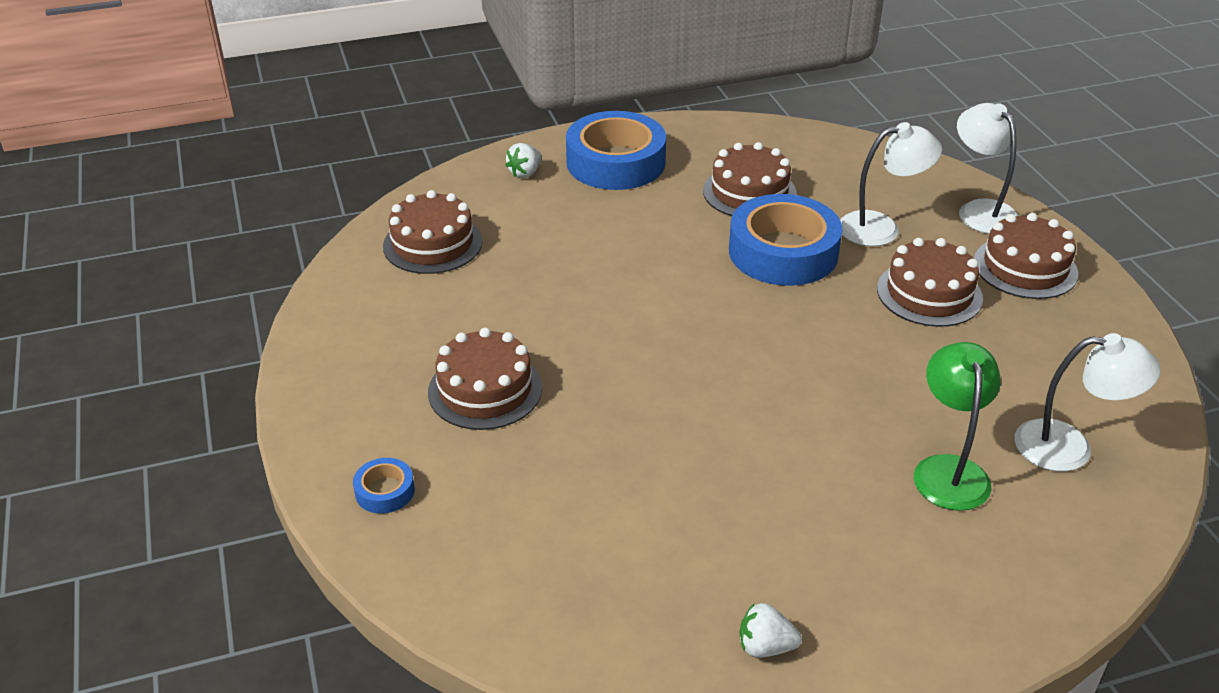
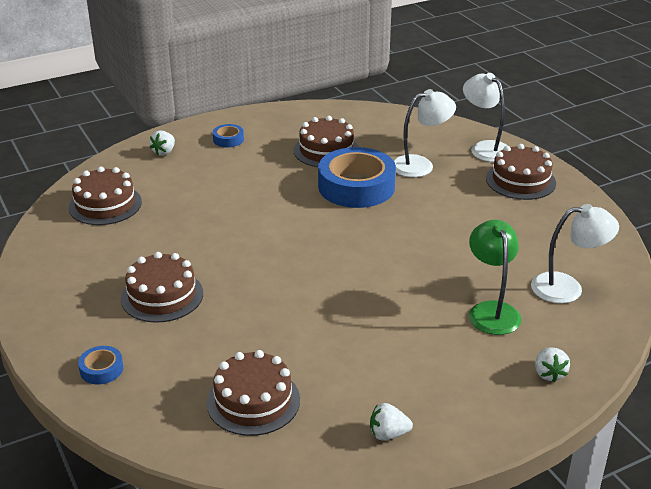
camera: 10 degrees left, 5 degrees down
(616, 162) = (228, 139): blue tape -> blue tape, size x0.43
(929, 293) = (460, 203): brown cake -> brown cake (253, 401)
(1019, 583) = (549, 374): none -> white strawberry

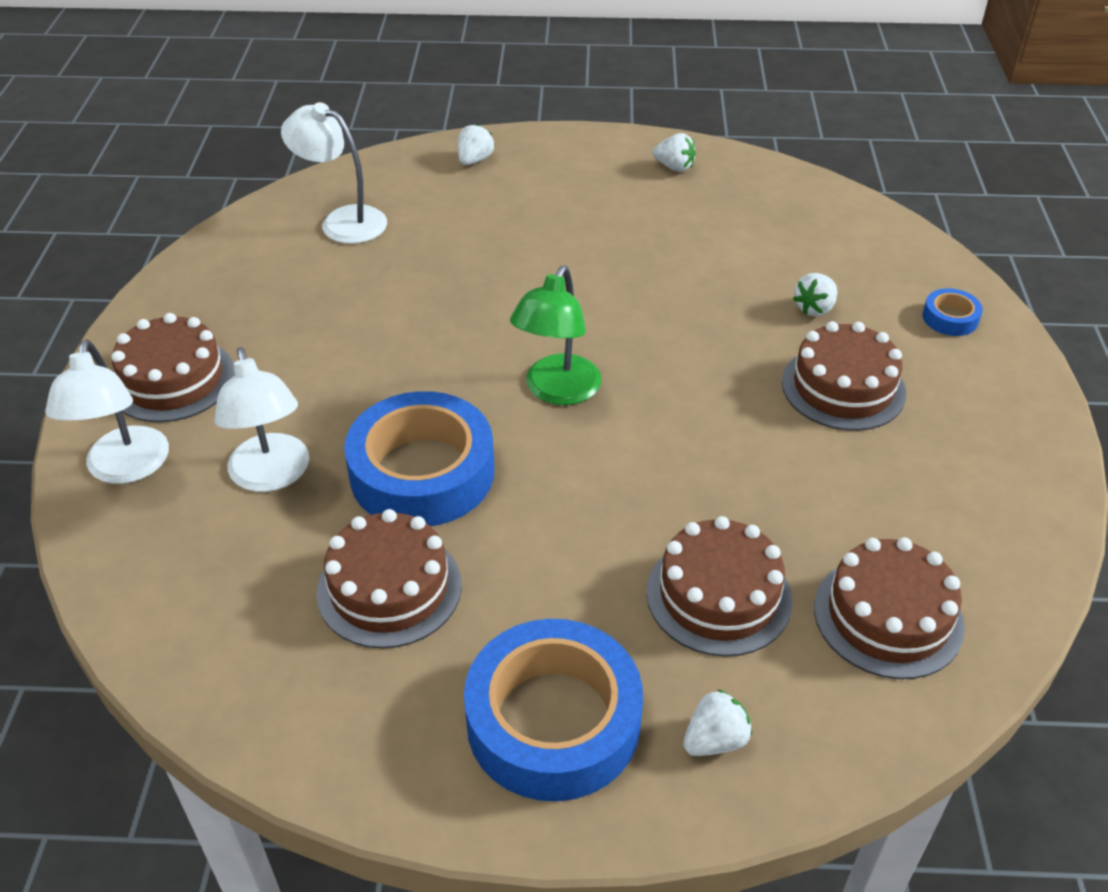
camera: 150 degrees left, 10 degrees up
(202, 342) = (814, 308): none -> white strawberry
(228, 139) = (553, 721): blue tape -> blue tape, size x2.31
(253, 401) = (787, 232): brown cake -> brown cake (718, 595)
(420, 165) = (272, 476): white lamp -> white lamp turned 120 degrees counterclockwise
(491, 311) = (455, 228): green lamp -> green lamp (557, 391)

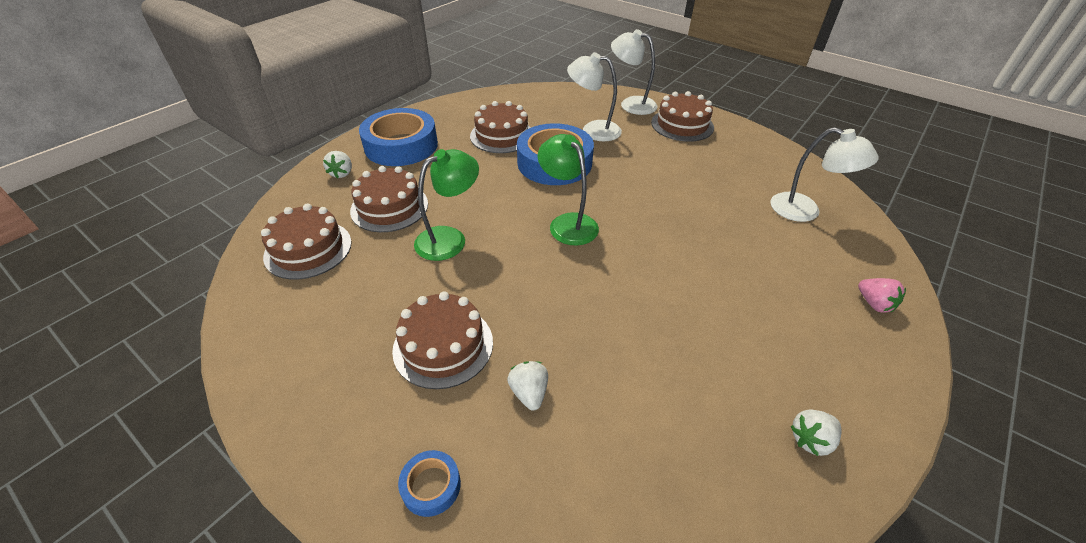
camera: 125 degrees right, 0 degrees up
(342, 221) = (805, 211): white lamp -> white lamp turned 60 degrees clockwise
(474, 160) = (874, 304): white strawberry -> pink strawberry
(703, 482) = (450, 238): none -> green lamp

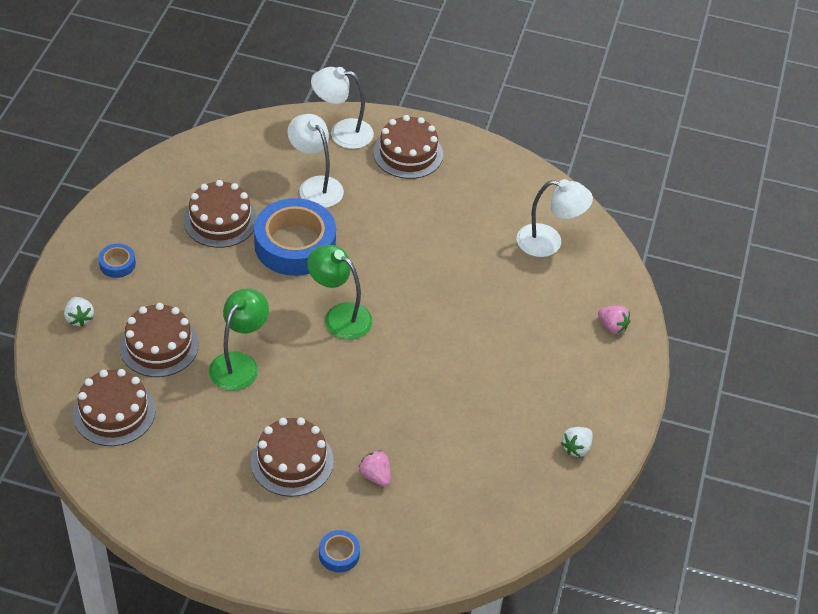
camera: 25 degrees left, 5 degrees up
(401, 146) = (117, 264): blue tape -> blue tape, size x0.43
(529, 393) = (375, 476): white strawberry -> pink strawberry
(593, 130) = (315, 186): white lamp -> white lamp turned 60 degrees clockwise

